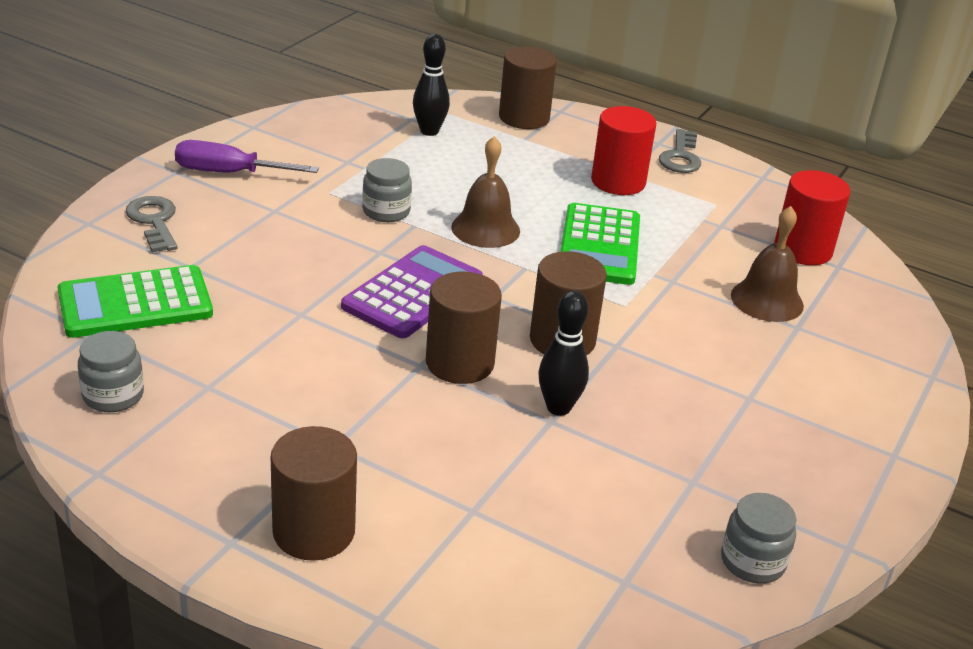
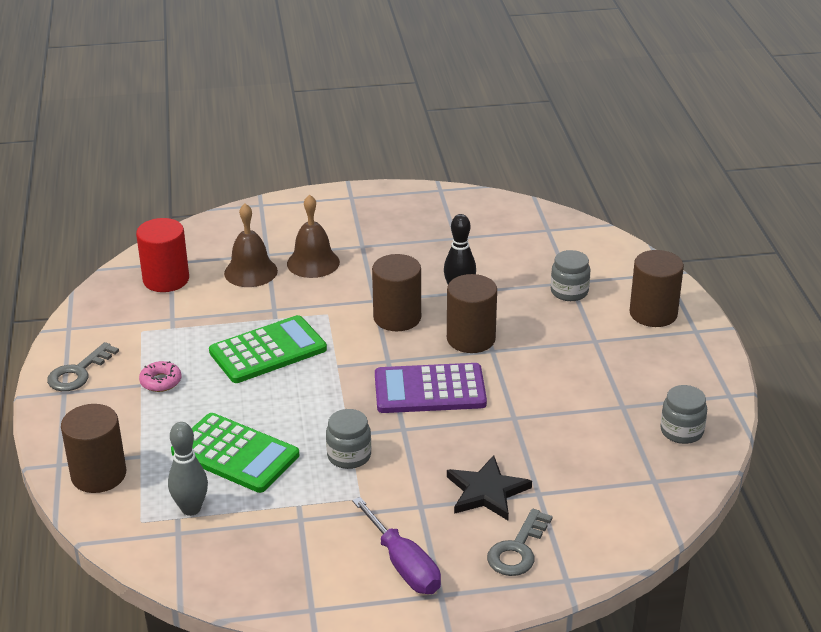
camera: 125 degrees left, 0 degrees up
(135, 303) = (606, 485): green calculator -> green calculator (235, 454)
(236, 245) = (486, 492): none -> black star
(429, 131) = (191, 509): black bowling pin -> grey bowling pin
(485, 229) = (311, 403): brown bell -> brown bell (313, 263)
(618, 182) = (161, 381): red cylinder -> pink donut
(680, 157) = (78, 372): grey key -> grey key turned 150 degrees clockwise
(752, 562) = (486, 206): grey jar -> grey jar (569, 292)

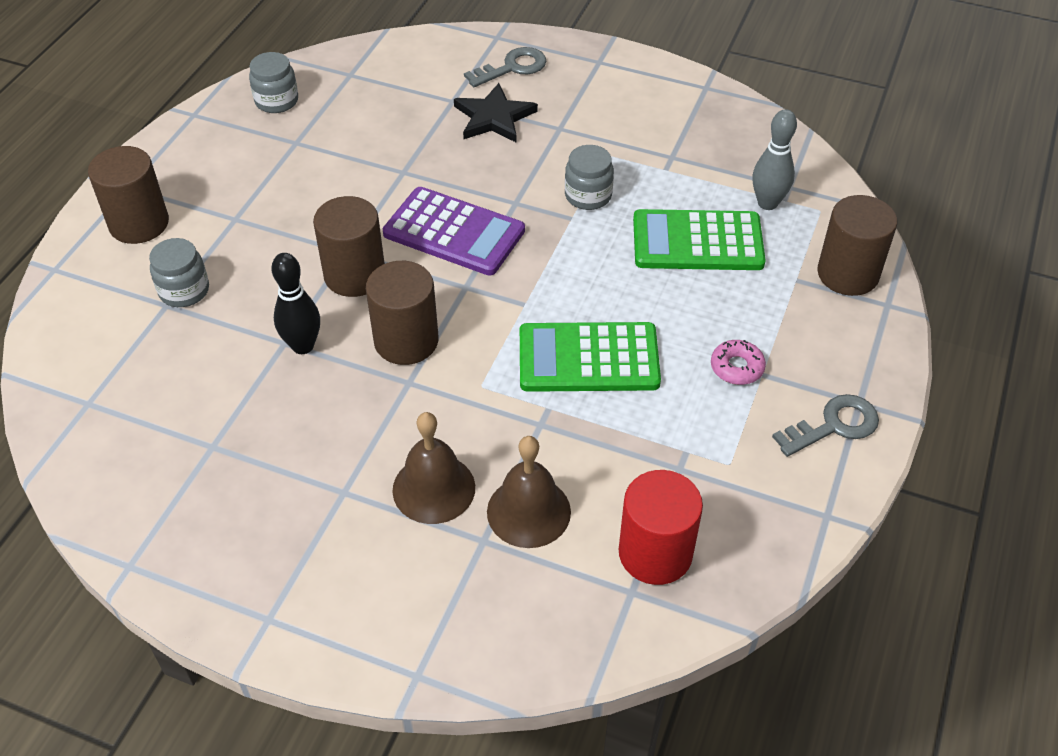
camera: 150 degrees left, 15 degrees up
(235, 454) = (697, 241): green calculator -> green calculator turned 60 degrees counterclockwise
(403, 565) = (611, 90): purple screwdriver -> none

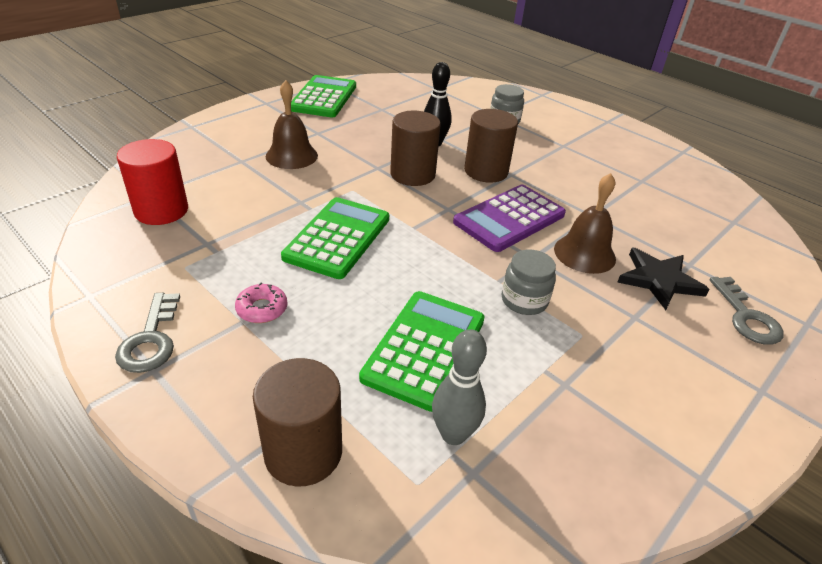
camera: 110 degrees right, 10 degrees down
(139, 223) = (571, 119): brown cylinder -> none
(204, 543) = (324, 97): none -> green calculator
(276, 101) = (696, 183): grey jar -> none
(528, 511) = (242, 178): brown bell -> brown bell (584, 253)

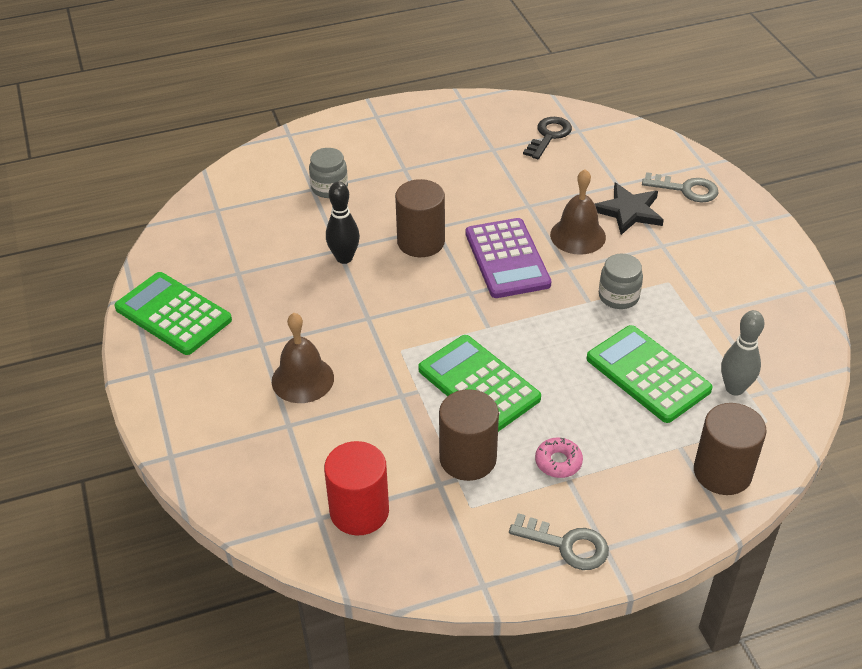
camera: 60 degrees left, 5 degrees up
(412, 174) = (397, 296): brown cylinder -> brown cylinder (468, 458)
(701, 206) = (549, 136): none -> black key

